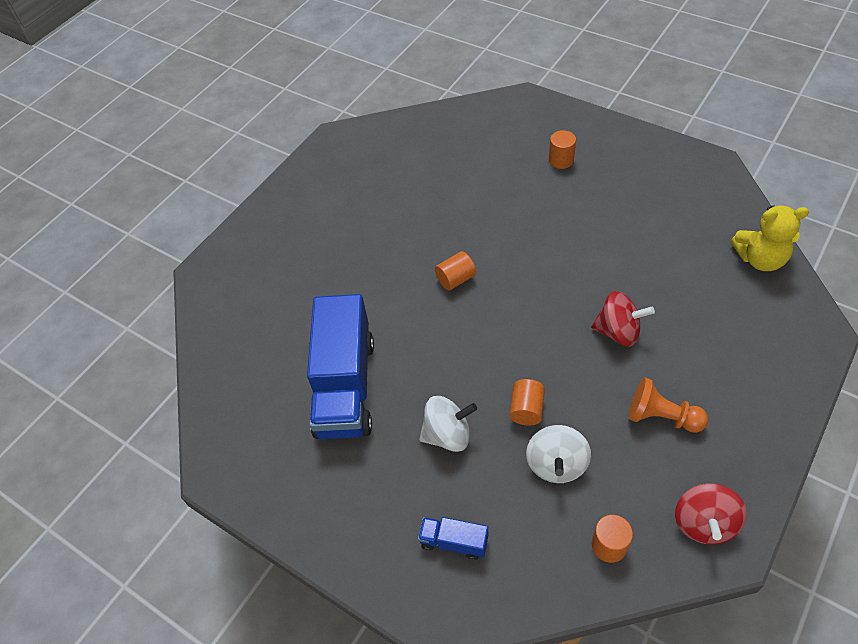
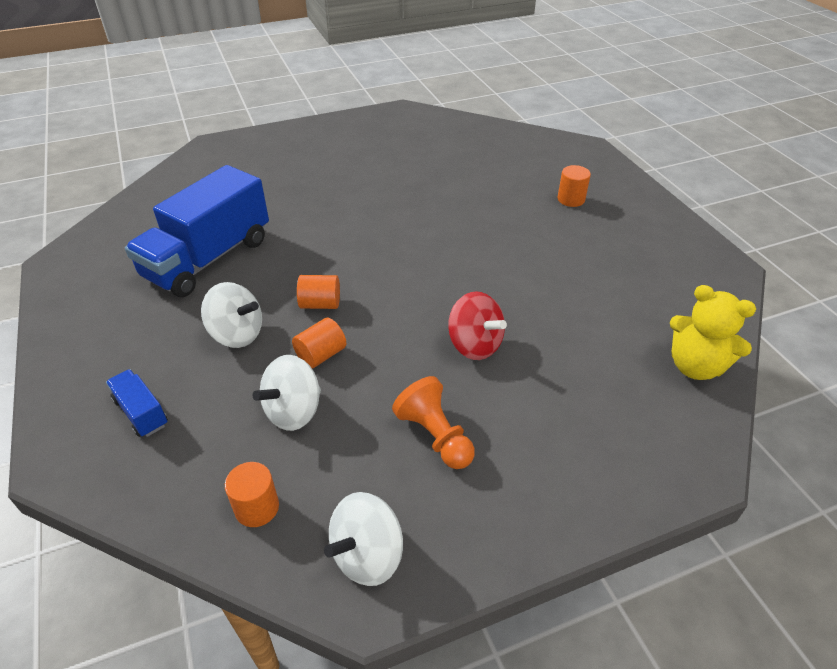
camera: 30 degrees right, 10 degrees down
(456, 279) = (379, 235): orange cylinder -> orange cylinder (320, 304)
(704, 523) = (367, 555): red spinning top -> white spinning top

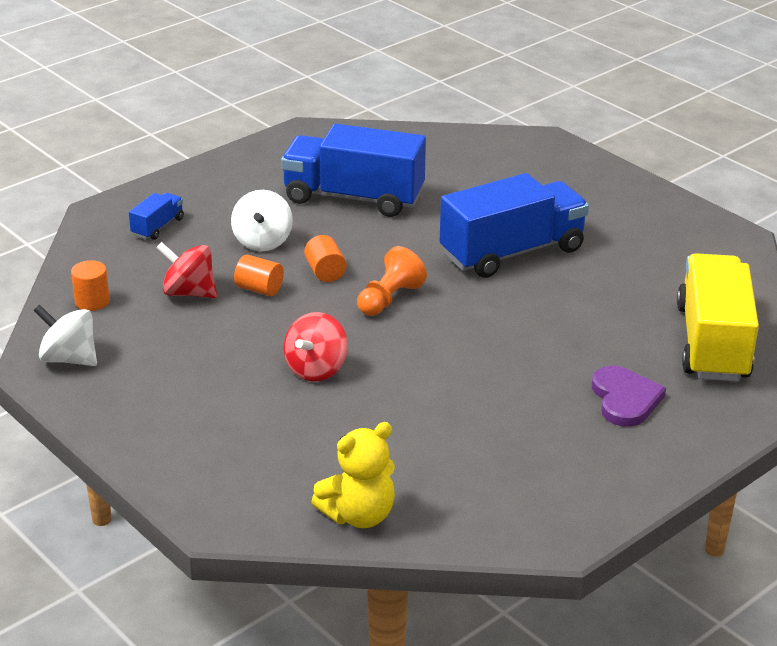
camera: 70 degrees right, 10 degrees down
(293, 411) = (189, 293): white spinning top -> red spinning top
(359, 198) = (512, 252): none -> blue truck
(435, 436) = (193, 367): orange pawn -> orange pawn (389, 299)
(518, 151) = (712, 343): none -> yellow truck
(571, 199) = (625, 399): orange cylinder -> purple heart
(695, 366) = (359, 515): yellow teddy bear -> yellow teddy bear turned 135 degrees counterclockwise

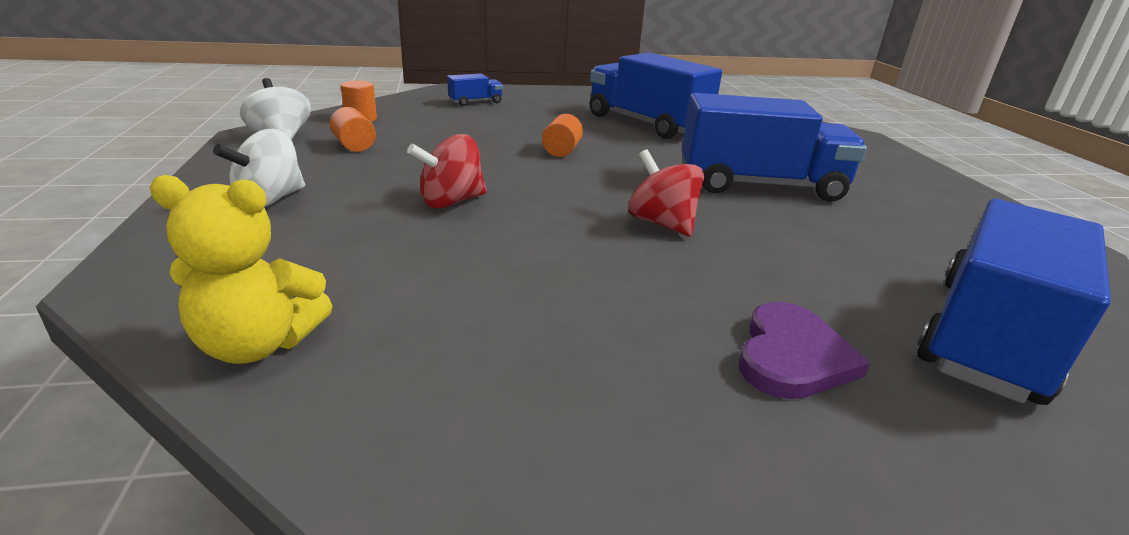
camera: 30 degrees right, 5 degrees down
(189, 293) = (435, 132): red spinning top -> red spinning top (661, 223)
(259, 289) = (491, 145): orange cylinder -> orange cylinder (354, 146)
(262, 242) = (538, 125): white spinning top -> white spinning top (270, 200)
(389, 299) = (594, 180): orange pawn -> none
(712, 343) = (987, 338): yellow truck -> blue truck

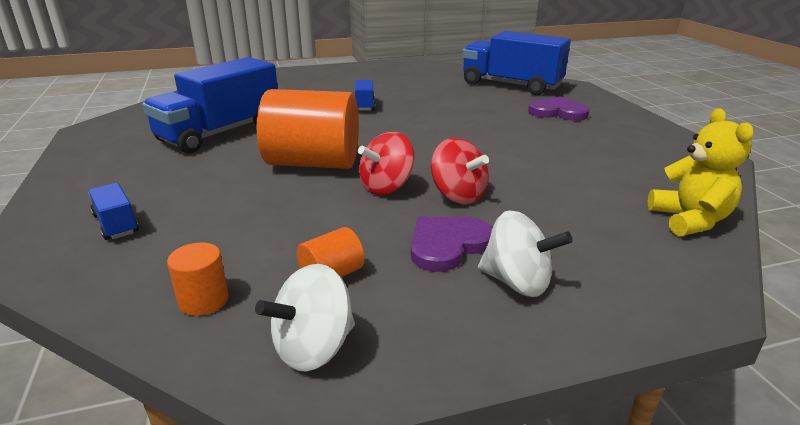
camera: 95 degrees left, 0 degrees up
(357, 184) = (447, 245): none -> purple heart
(561, 151) = (313, 163): orange cylinder -> orange cylinder, size x2.31
(661, 223) = (446, 130): red spinning top -> red spinning top (386, 187)
(760, 185) = (364, 105): blue truck -> blue truck, size x0.44

